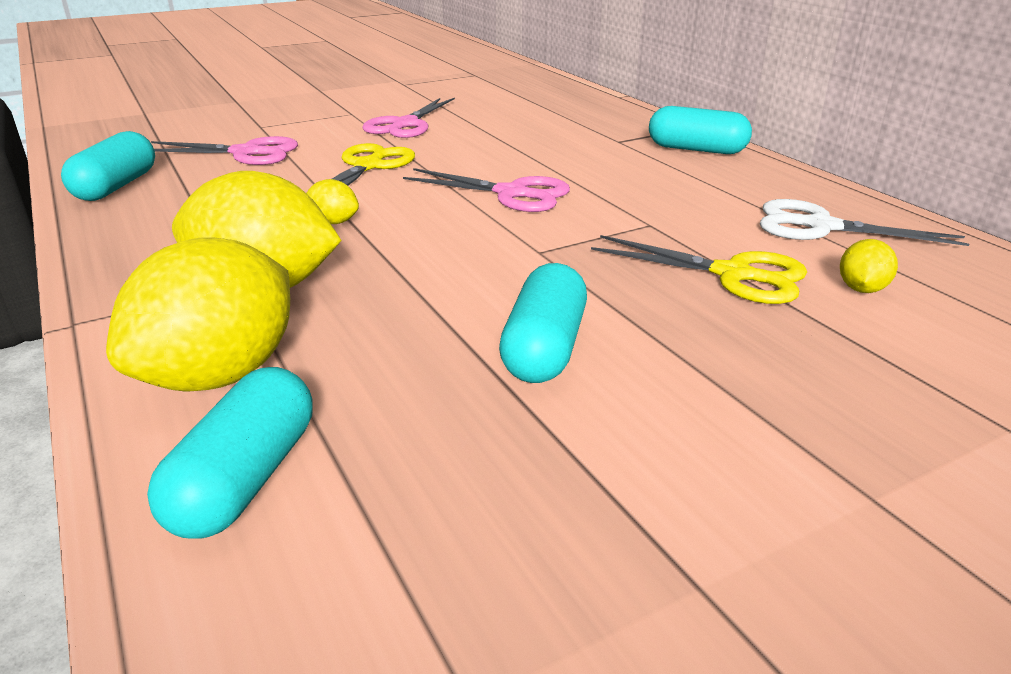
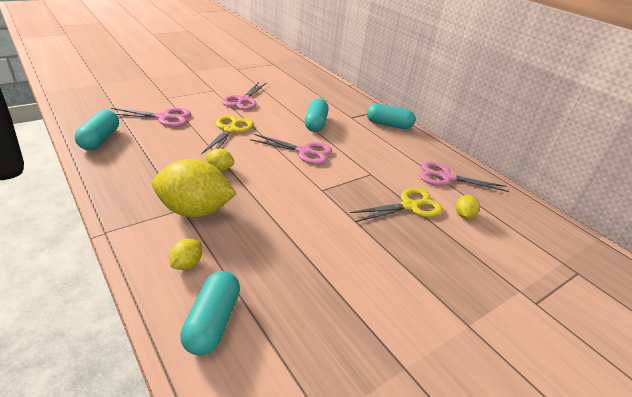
camera: 10 degrees left, 5 degrees up
(220, 374) = (187, 264): yellow lemon -> yellow lemon, size x0.44
(544, 348) = (331, 249): turquoise capsule -> turquoise capsule (315, 123)
(732, 275) = (409, 206): yellow scissors -> yellow scissors turned 45 degrees counterclockwise
(821, 226) = (446, 177): white scissors -> pink scissors

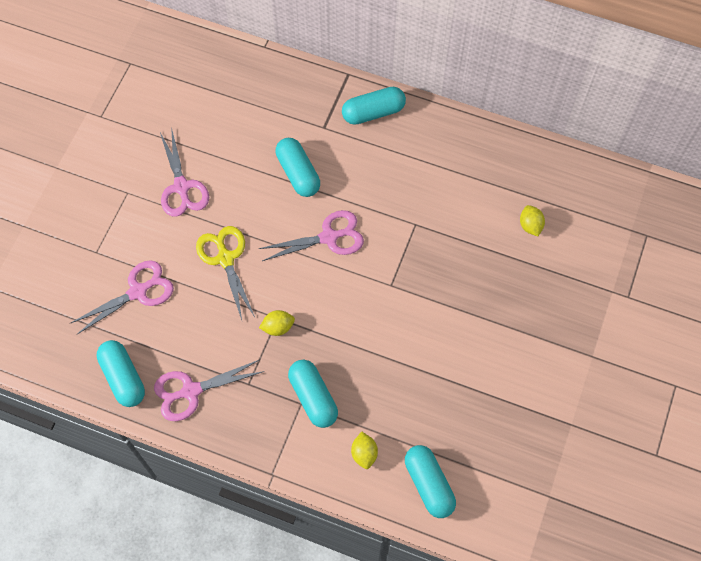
camera: 30 degrees left, 30 degrees up
(195, 211) = (313, 397): yellow lemon -> turquoise capsule
(409, 206) = (479, 248): yellow scissors -> none
(446, 177) = (486, 174): pink scissors -> pink scissors (191, 391)

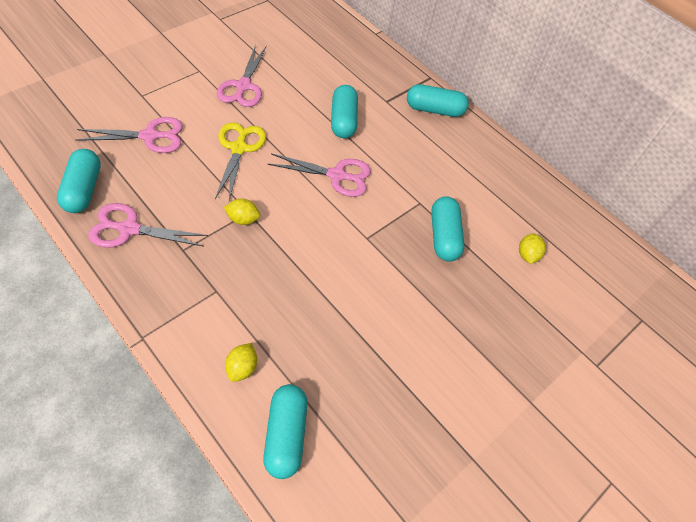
camera: 20 degrees right, 10 degrees down
(313, 397) = (231, 291): turquoise capsule -> turquoise capsule (444, 236)

